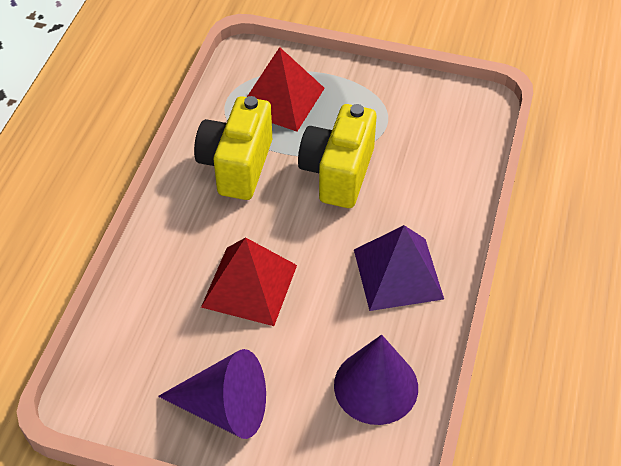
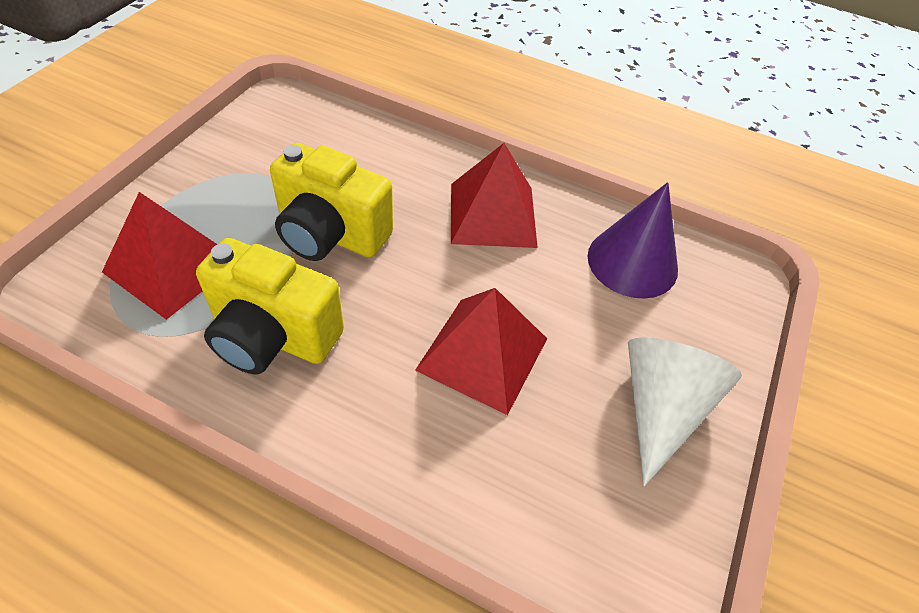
camera: 85 degrees left, 0 degrees up
(225, 408) = (660, 408): purple cone -> white cone
(398, 274) = (492, 214): purple pyramid -> red pyramid

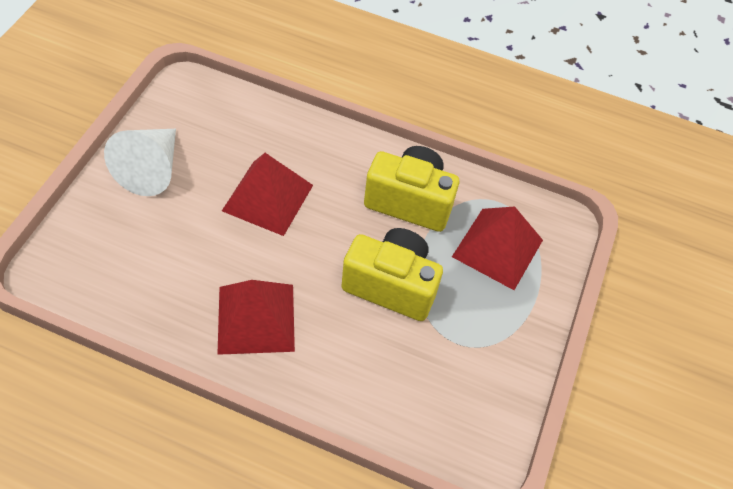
camera: 175 degrees right, 5 degrees up
(632, 262) = (139, 279): purple cone -> none

